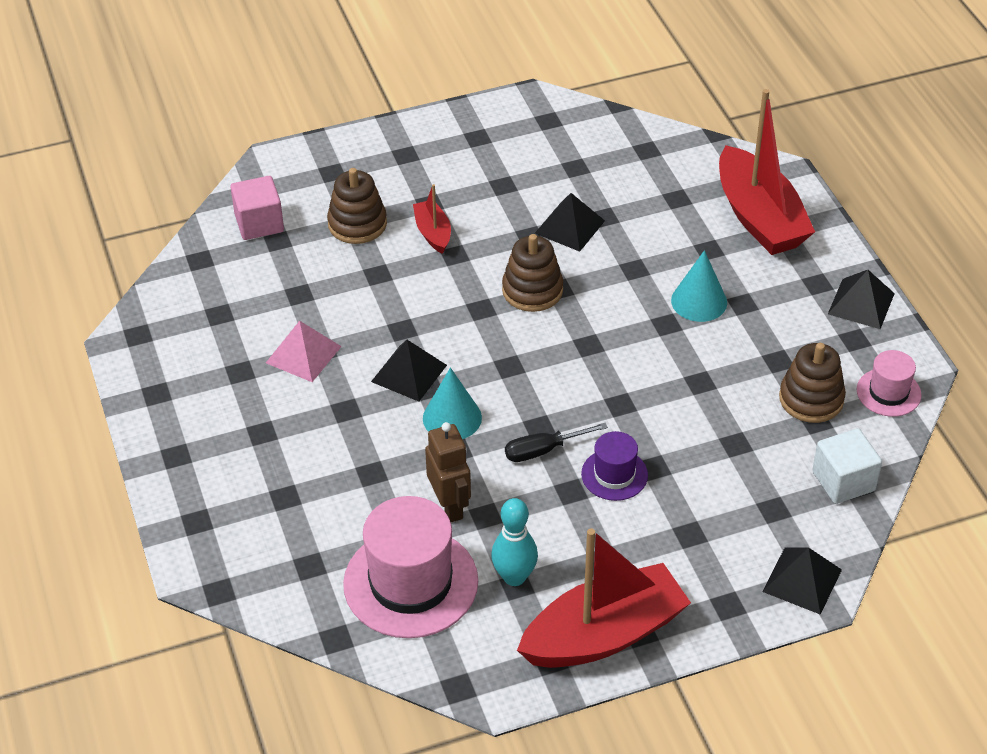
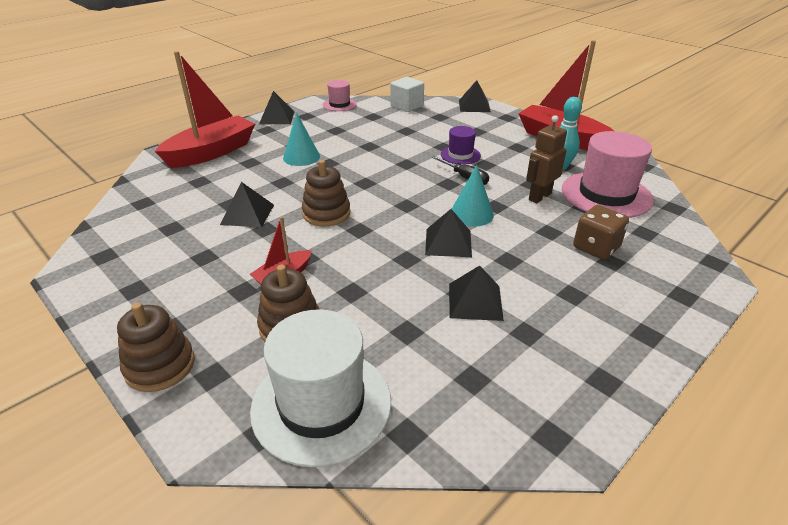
camera: 115 degrees left, 10 degrees down
(259, 223) = (321, 404): pink cube -> white hat
(303, 354) = (475, 301): pink pyramid -> black pyramid
(315, 498) = (596, 248): none -> brown dice
(811, 399) = (358, 119): brown stacking toy -> brown stacking toy (160, 366)

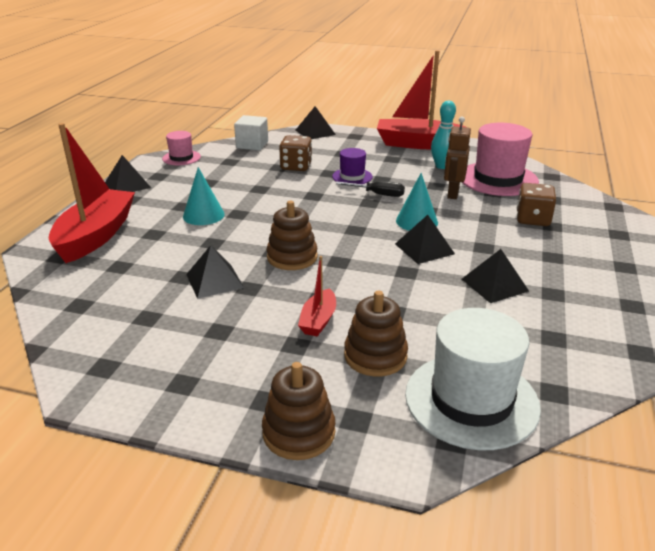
camera: 30 degrees left, 5 degrees down
(421, 133) = (296, 166): none -> brown dice

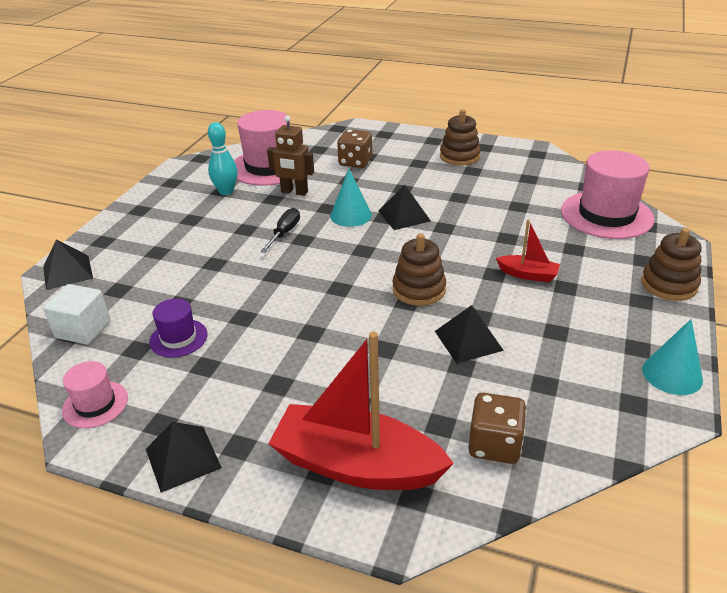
camera: 85 degrees left, 5 degrees up
(203, 215) = (310, 361): turquoise cone -> turquoise cone (672, 374)
(296, 166) = (183, 288): brown dice -> brown dice (494, 445)
(352, 176) = (232, 247): purple hat -> purple hat (178, 338)
(375, 356) = (569, 249): brown stacking toy -> brown stacking toy (459, 156)
(418, 144) = (156, 200): red boat -> none
(471, 400) = (606, 215): white hat -> pink hat
(494, 285) = (462, 191): black pyramid -> none

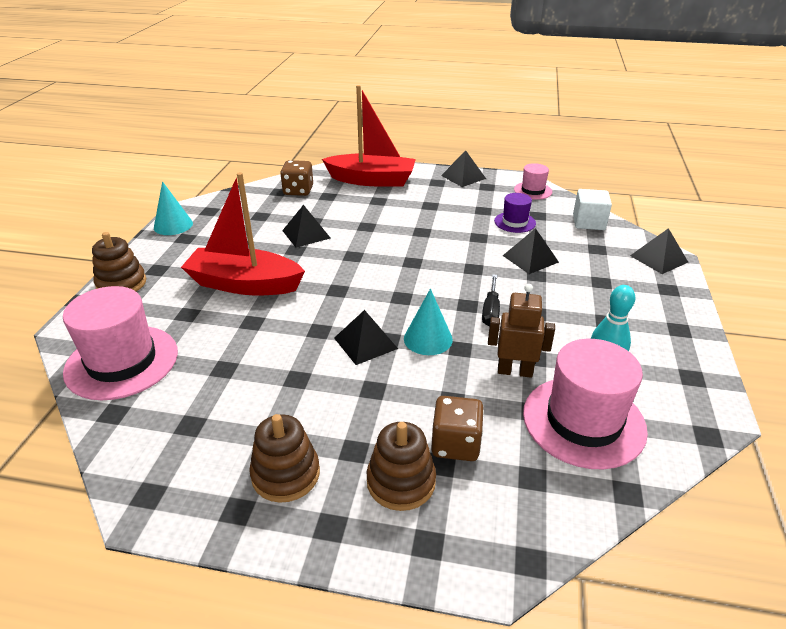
camera: 170 degrees right, 0 degrees up
(204, 282) = (530, 258): none -> black pyramid
(419, 289) = (344, 265): brown stacking toy -> brown stacking toy (401, 482)
(528, 274) = (244, 284): red boat -> red boat, size x2.11

